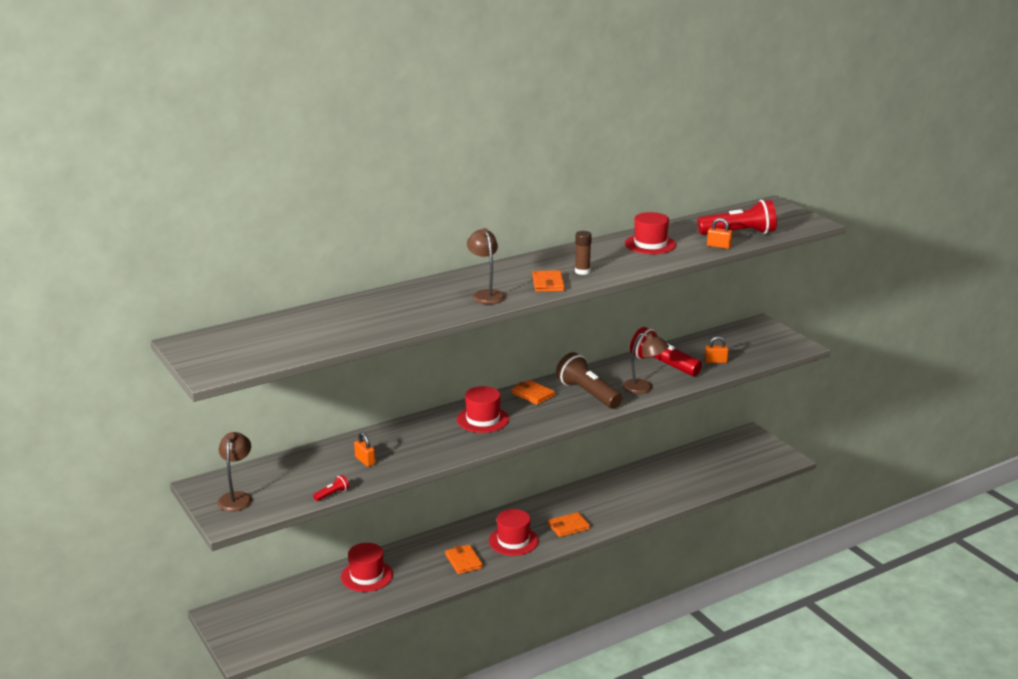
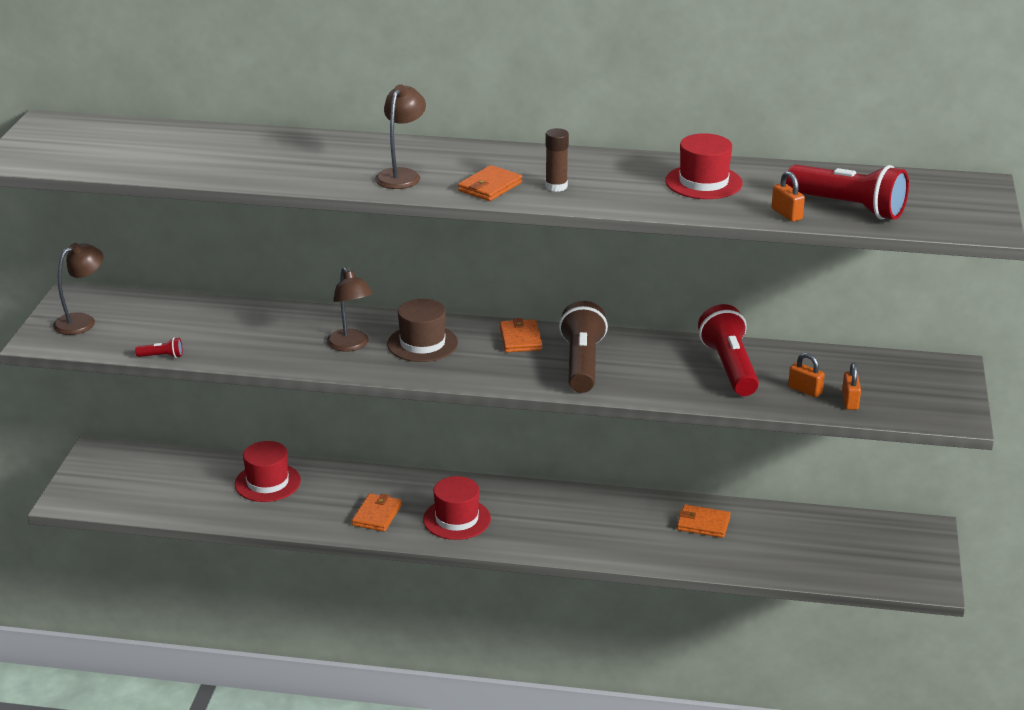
camera: 40 degrees right, 5 degrees up
(365, 461) = (242, 336): orange padlock -> orange padlock (850, 401)
(482, 419) = (422, 343): red hat -> brown hat
(568, 527) = (537, 533): orange wallet -> orange wallet (703, 524)
(644, 388) = (658, 385): brown lamp -> brown lamp (351, 345)

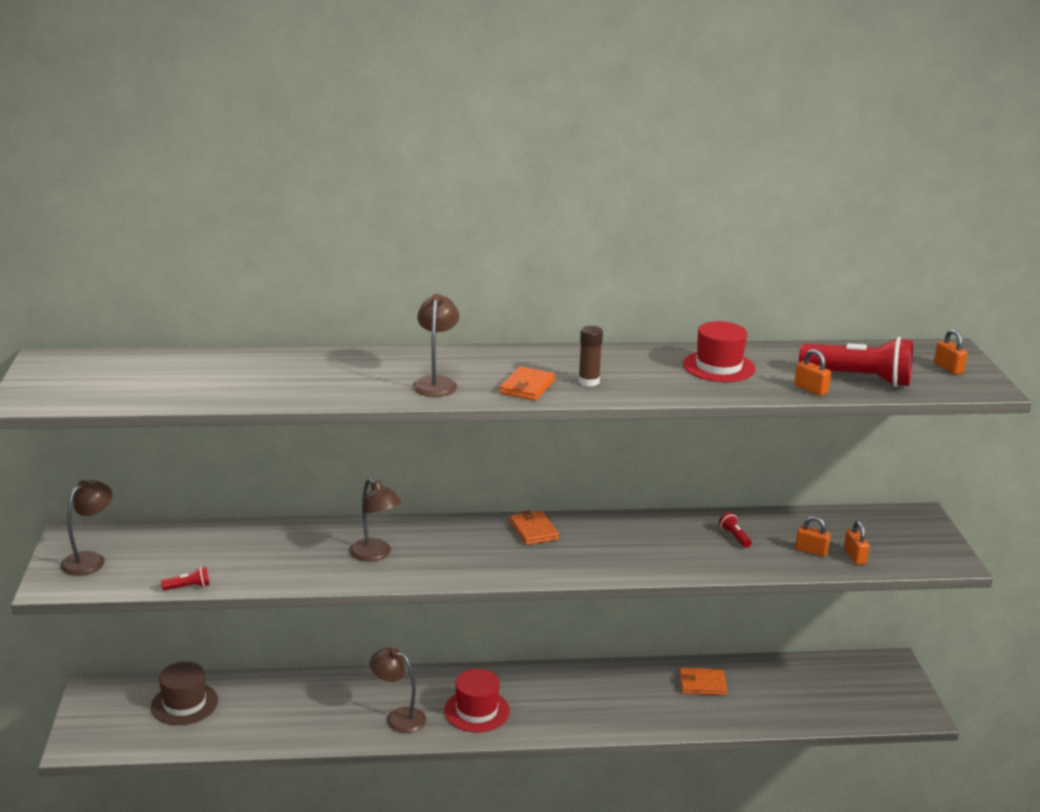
camera: 15 degrees left, 5 degrees down
(267, 482) = (279, 698): red hat -> none
(377, 515) = (398, 717): orange wallet -> brown lamp
(422, 343) = (443, 545): brown hat -> brown hat (184, 704)
(582, 364) = (602, 548): brown flashlight -> none
(729, 367) = (734, 537): red flashlight -> red flashlight, size x0.42
(959, 204) = (948, 368): none -> orange padlock

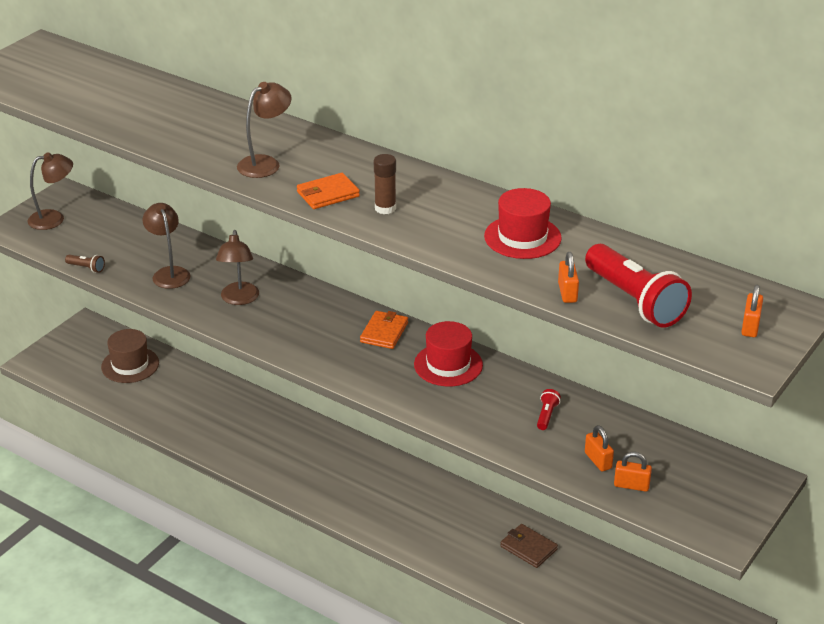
camera: 40 degrees right, 10 degrees up
(188, 587) = (86, 268): red flashlight -> brown flashlight
(398, 717) = (258, 450): brown lamp -> brown lamp (169, 273)
(477, 711) = (319, 474): red hat -> red hat (448, 365)
(702, 684) = (528, 548): orange wallet -> brown wallet
(854, 556) = (631, 485): orange padlock -> orange padlock turned 75 degrees clockwise

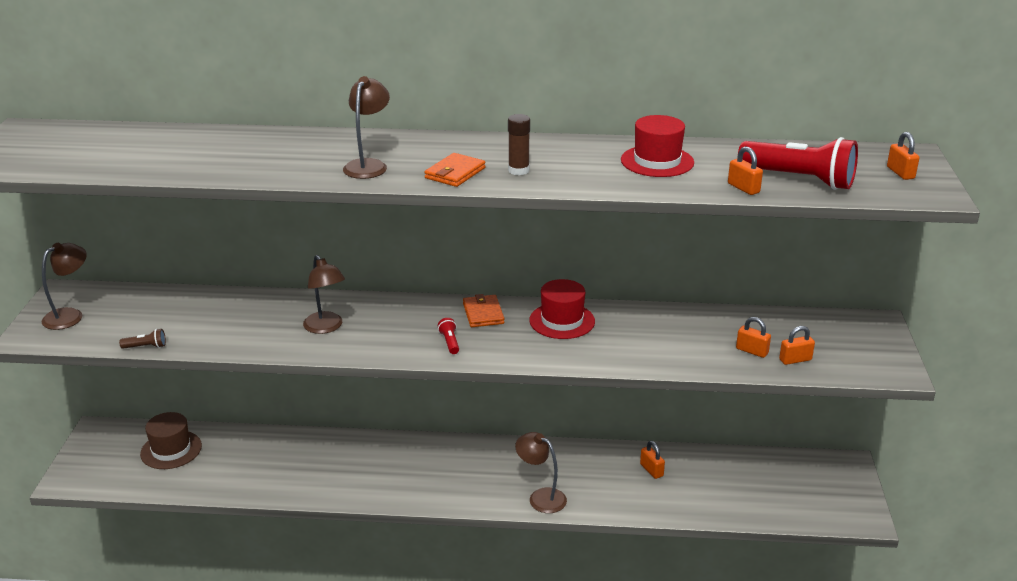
camera: 30 degrees left, 5 degrees down
(169, 273) = (236, 327): brown lamp -> brown lamp (541, 497)
(528, 548) = (651, 470): brown wallet -> orange padlock
(546, 415) = (678, 332): red flashlight -> red flashlight (449, 342)

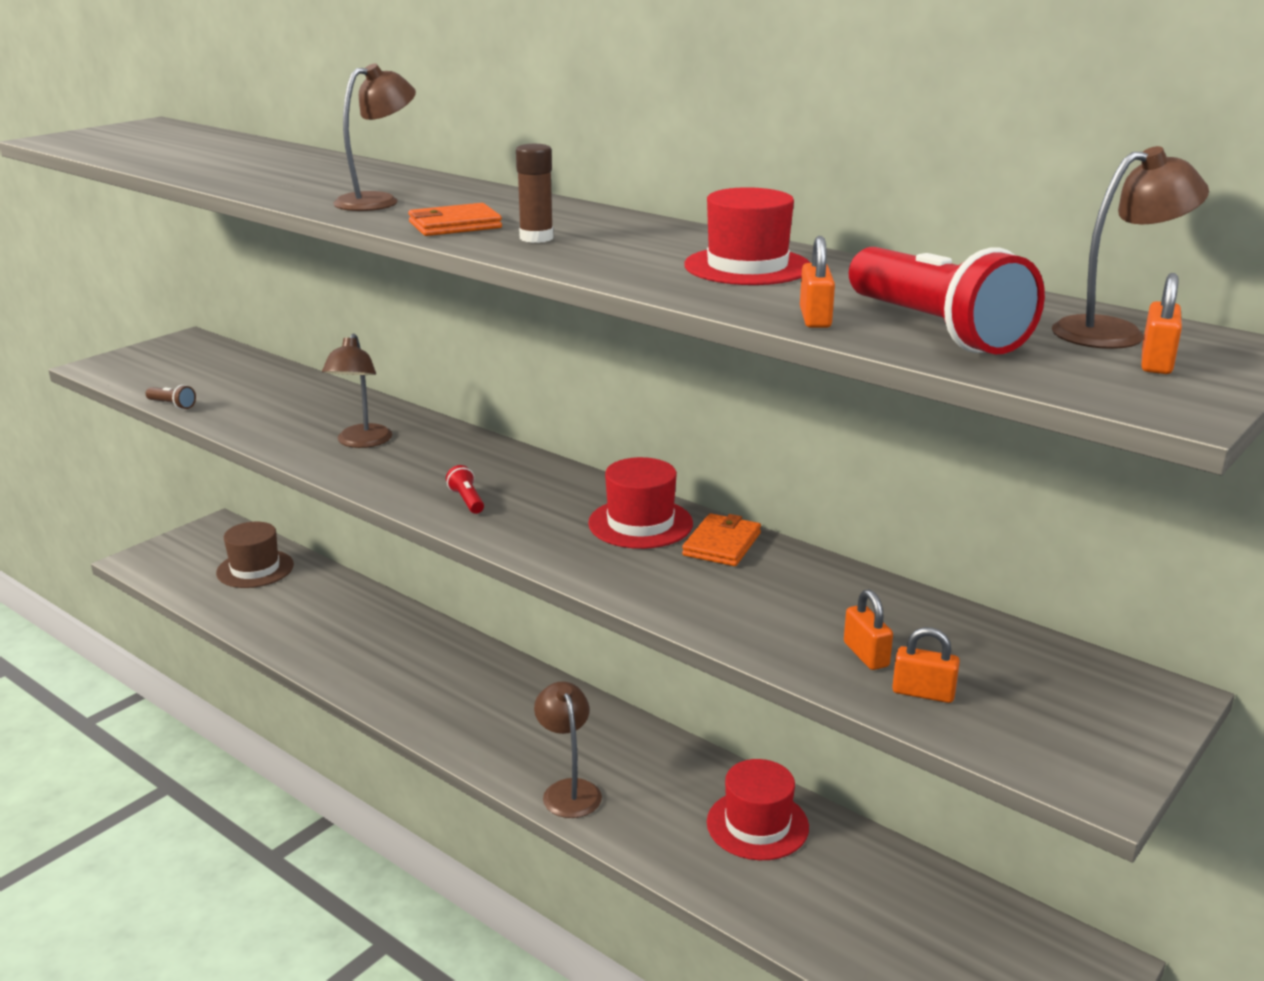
camera: 35 degrees right, 5 degrees down
(70, 315) = (159, 360): brown lamp -> brown lamp (1114, 332)
(449, 342) = (467, 500): red flashlight -> red flashlight turned 45 degrees counterclockwise
(483, 313) = (554, 484): orange wallet -> orange wallet (722, 544)
(651, 470) = (757, 825): orange padlock -> red hat

